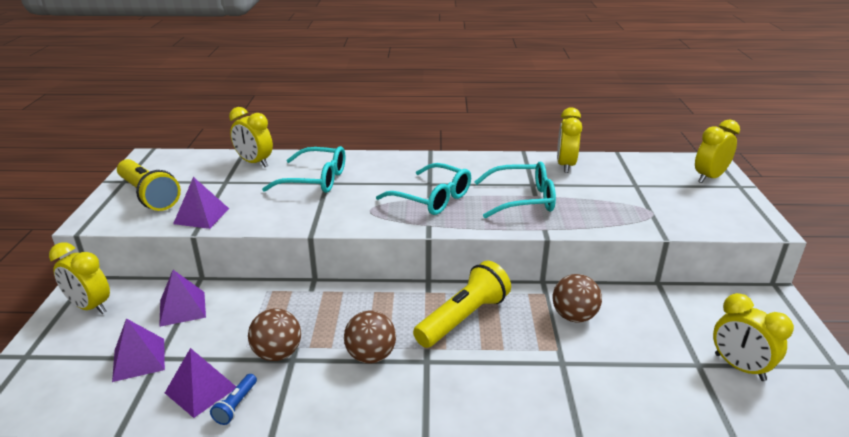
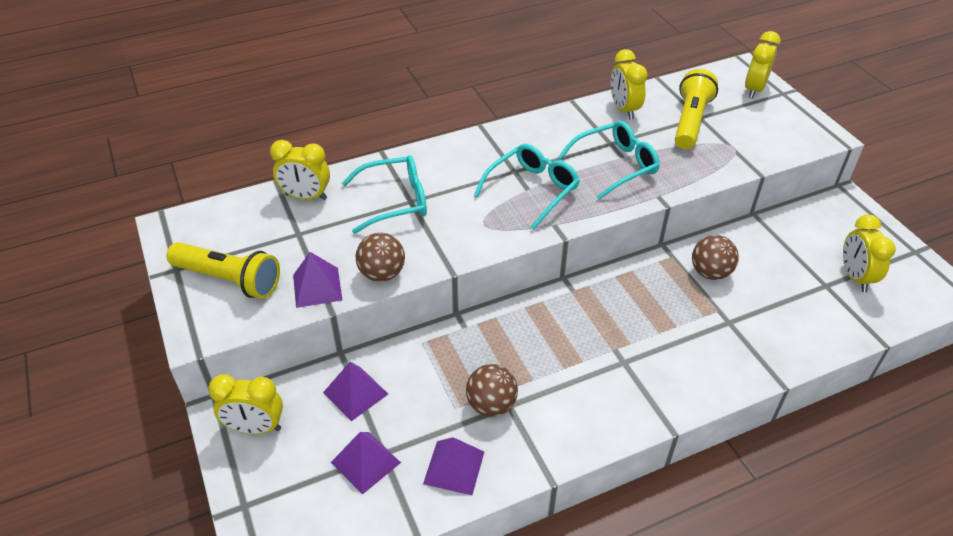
camera: 25 degrees left, 15 degrees up
(236, 405) = (498, 468): blue flashlight -> none
(371, 356) = (574, 375): brown ball -> brown ball (382, 274)
(432, 198) = (532, 190): turquoise glasses -> turquoise glasses turned 60 degrees counterclockwise
(463, 318) = (623, 307): yellow flashlight -> yellow flashlight (690, 121)
(739, 367) = (855, 277): yellow clock -> yellow clock turned 60 degrees clockwise

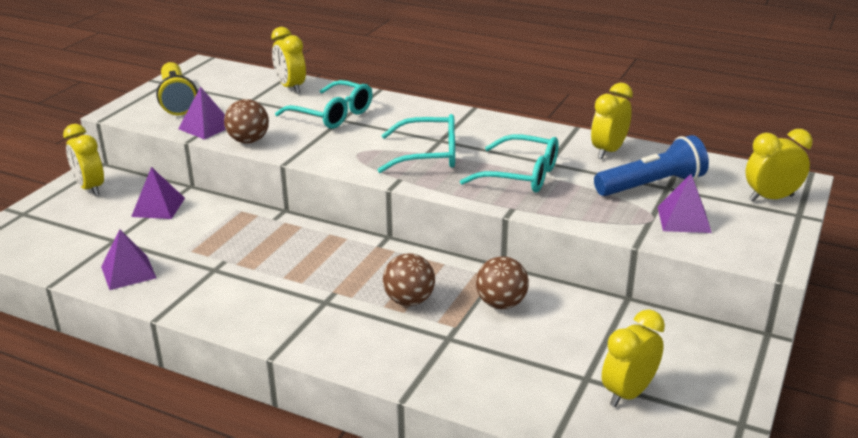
camera: 50 degrees right, 15 degrees down
(366, 462) = (99, 237): purple pyramid -> purple pyramid (684, 219)
(491, 405) = (206, 262): brown ball -> brown ball (409, 300)
(690, 121) = (651, 185): yellow flashlight -> blue flashlight

